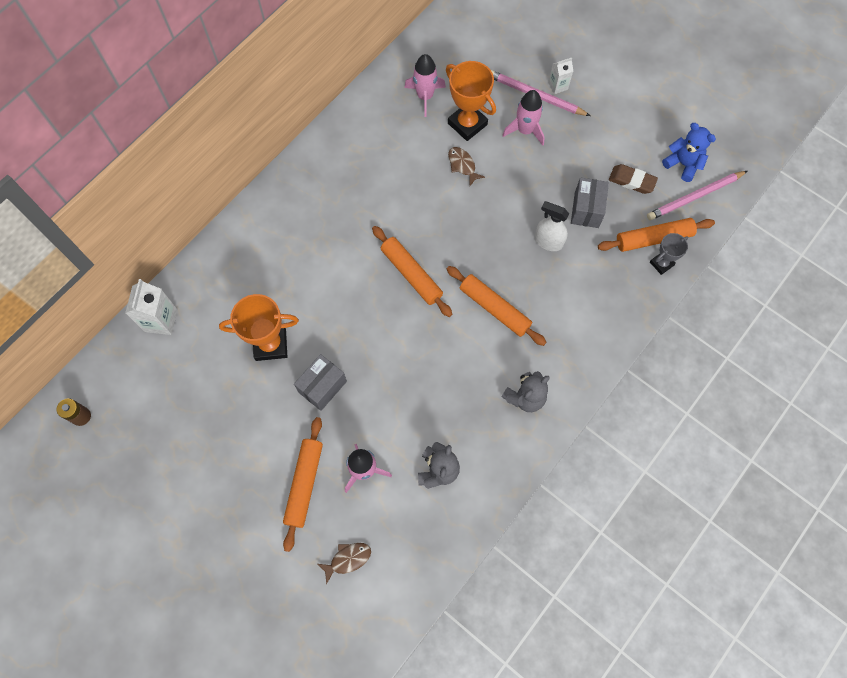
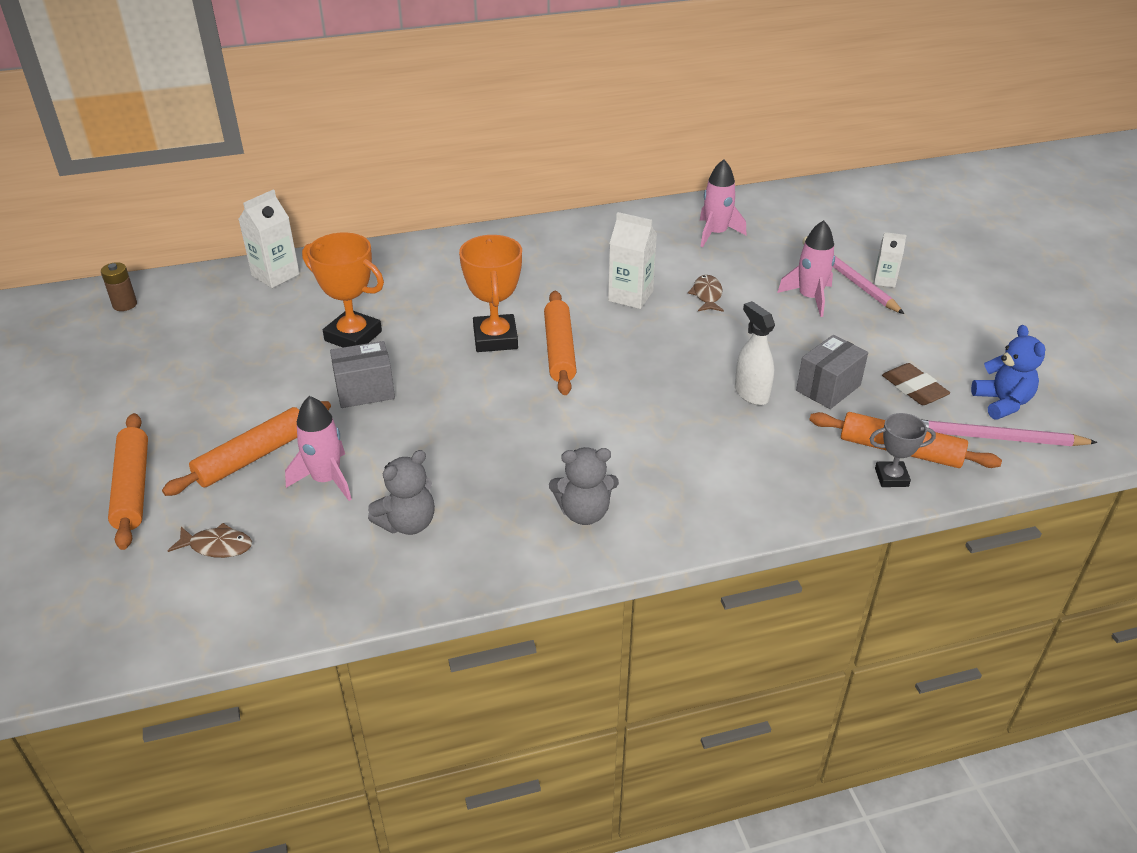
camera: 35 degrees right, 30 degrees down
(416, 195) = (630, 296): none -> white carton
(467, 124) = (744, 269): orange trophy -> orange trophy (495, 338)
(494, 308) = (627, 418): orange rolling pin -> orange rolling pin (132, 487)

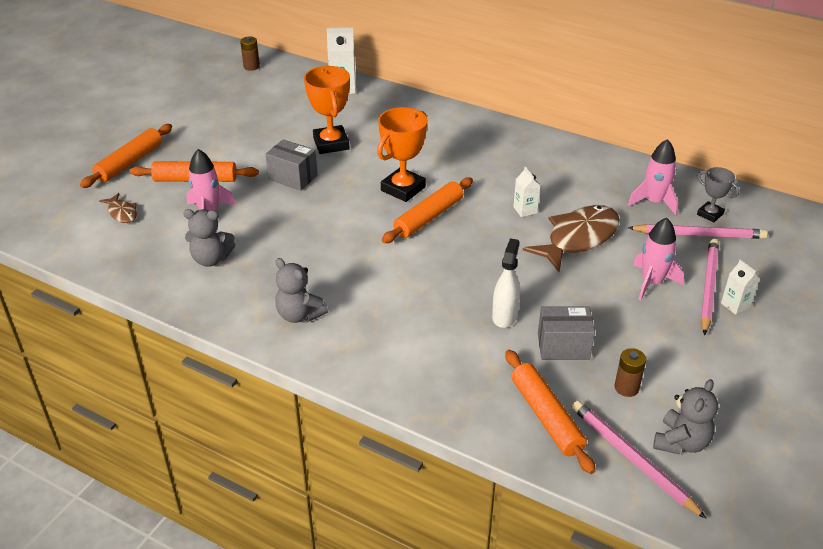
camera: 45 degrees right, 0 degrees up
(630, 296) = (525, 210): white carton -> white carton, size x0.61
(707, 295) = (578, 238): brown fish -> brown fish, size x2.07
(783, 241) = (699, 234): none -> pink pencil
(891, 477) = (510, 427): grey trophy -> grey trophy (710, 214)
(914, 389) = (626, 388): brown eraser -> brown battery
(1002, 403) = (681, 442): blue teddy bear -> grey teddy bear

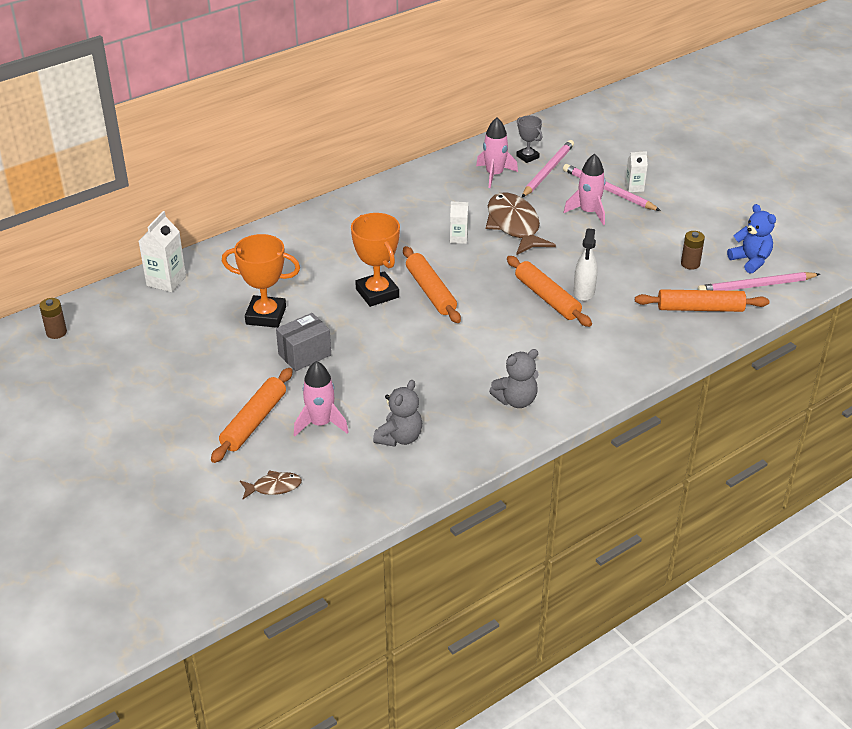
camera: 65 degrees left, 0 degrees up
(130, 162) = (178, 465): orange rolling pin -> orange rolling pin (547, 298)
(504, 316) = (584, 292): white spray bottle -> white spray bottle turned 120 degrees counterclockwise
(563, 346) = (633, 276): grey box -> none
(681, 442) = (750, 261): grey teddy bear -> blue teddy bear
(710, 214) = (527, 157): grey trophy -> grey trophy turned 75 degrees clockwise

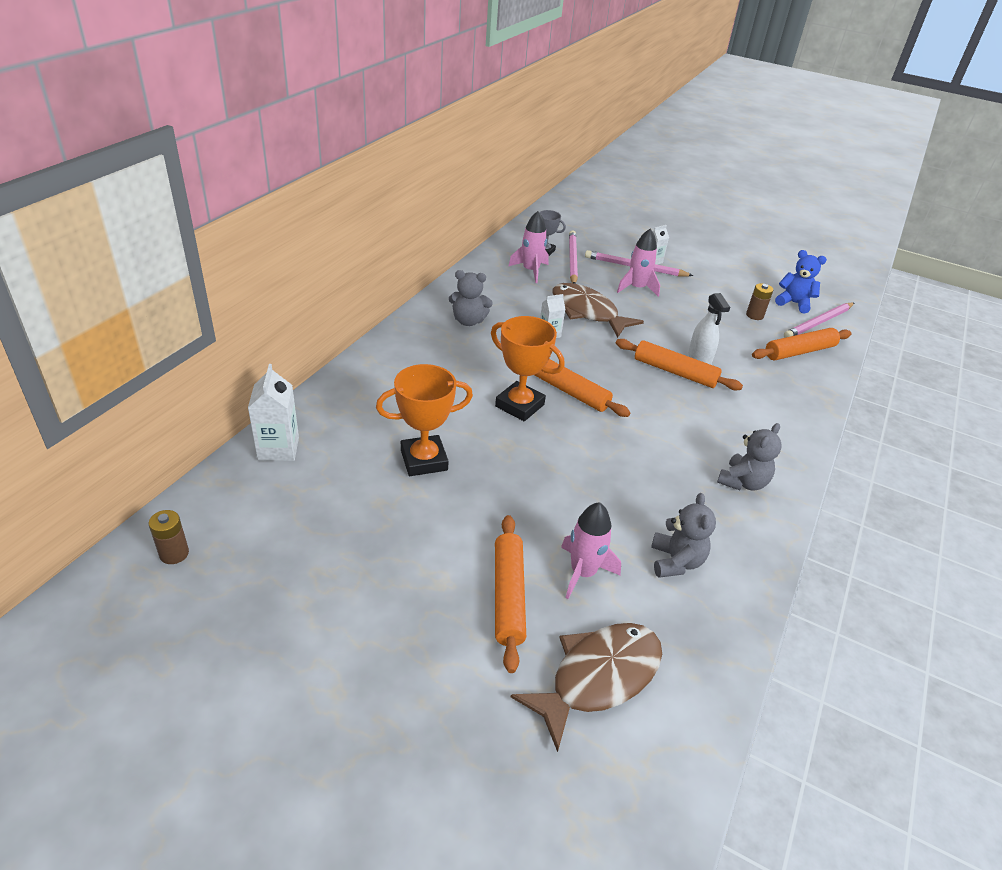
camera: 30 degrees left, 0 degrees up
(274, 487) = (598, 678): brown fish -> brown fish, size x2.07
(304, 354) = (500, 494): grey box -> none
(393, 212) = (468, 321): none -> grey teddy bear

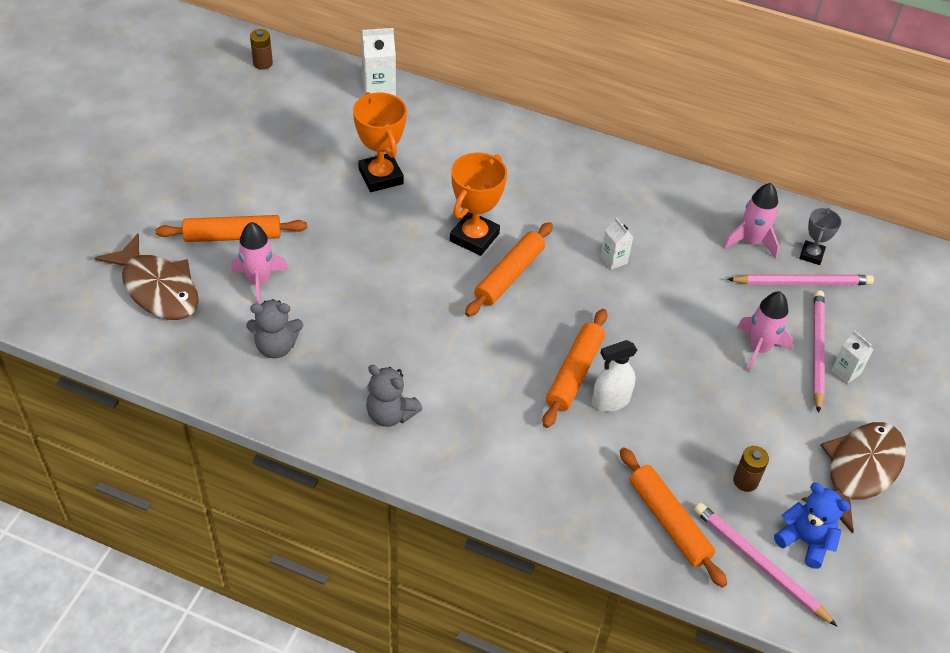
camera: 85 degrees right, 10 degrees up
(468, 321) = (613, 192): grey teddy bear -> none
(587, 312) = (675, 295): brown fish -> brown fish (859, 471)
(794, 303) = (805, 541): blue teddy bear -> blue teddy bear turned 75 degrees counterclockwise

